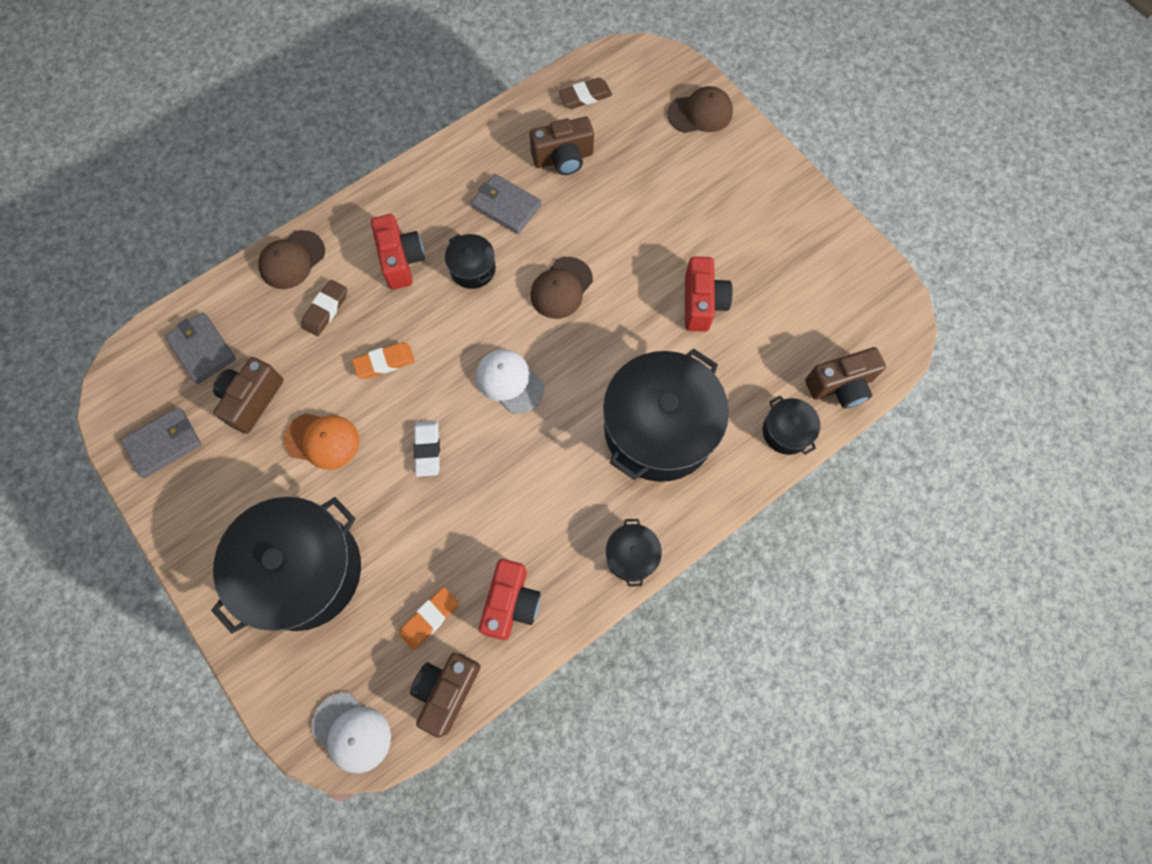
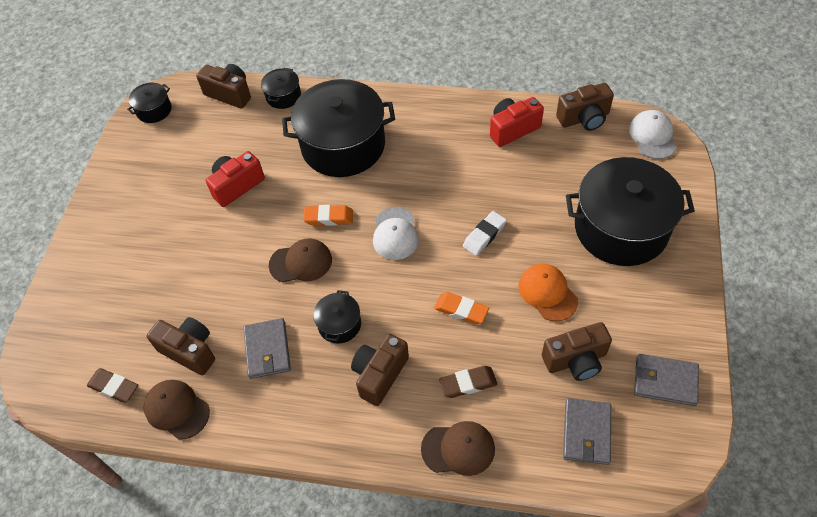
camera: 130 degrees left, 15 degrees down
(401, 260) = (380, 374): red camera -> brown camera
(429, 618) = (564, 153): orange eraser -> orange eraser (329, 217)
(631, 555) = (427, 104): black pot -> black pot (154, 110)
(700, 113) = (69, 300): brown cap -> brown cap (176, 409)

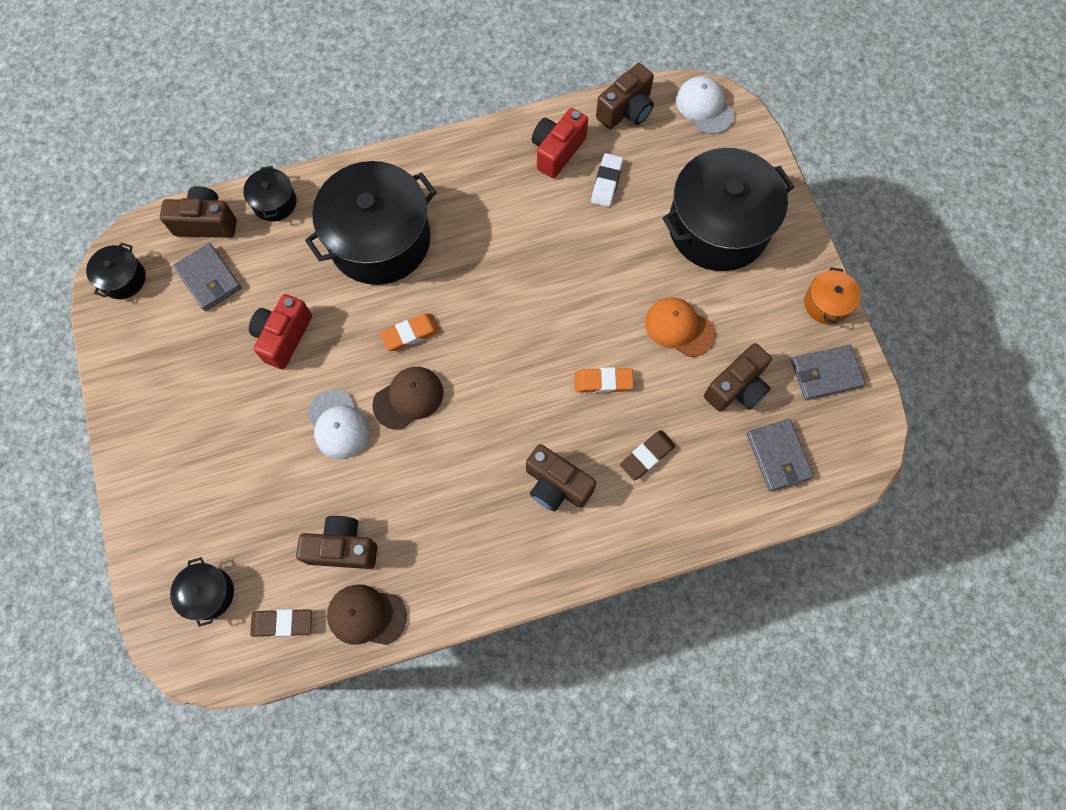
camera: 30 degrees left, 15 degrees up
(267, 350) = (426, 510): grey wallet -> grey wallet (209, 279)
(339, 324) = (487, 450): black pot -> black pot (208, 593)
(380, 374) = (556, 485): brown camera -> brown camera turned 60 degrees counterclockwise
(395, 234) = (493, 324): white cap -> white cap (338, 424)
(458, 449) = (669, 525): brown cap -> none
(484, 235) = (587, 289): white eraser -> white eraser (606, 182)
(692, 323) = (826, 303): none -> orange pot

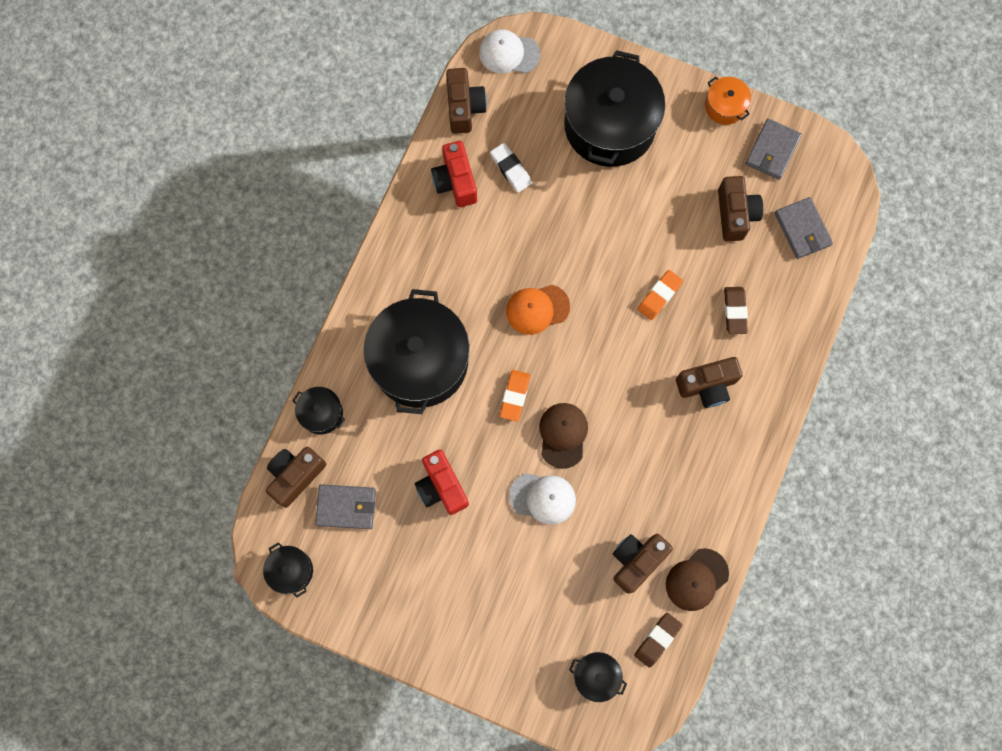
camera: 50 degrees left, 5 degrees up
(679, 328) = (662, 214): orange cap -> orange cap (537, 309)
(778, 456) = (802, 229): grey wallet -> grey wallet turned 45 degrees clockwise

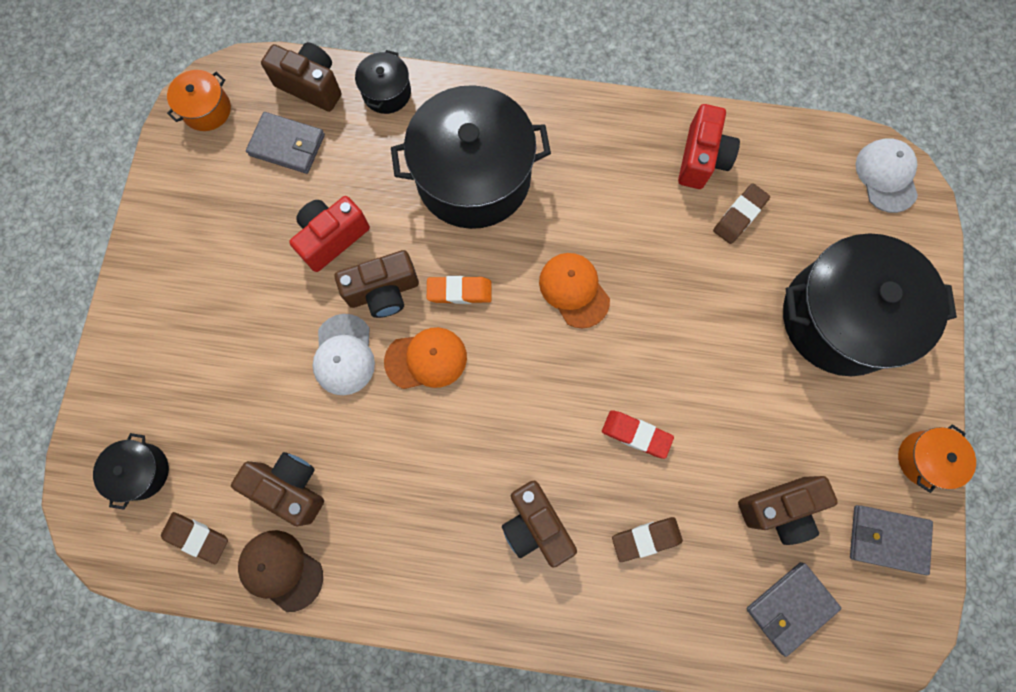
camera: 75 degrees right, 0 degrees up
(291, 570) = (206, 109): black pot -> orange pot
(346, 507) = (287, 145): grey wallet -> grey wallet turned 60 degrees counterclockwise
(455, 181) = (701, 159): red camera -> red camera turned 135 degrees clockwise
(464, 108) = (797, 144): brown camera -> brown camera (383, 291)
(510, 169) = (739, 216): white eraser -> brown eraser
(563, 435) = (426, 359): brown cap -> orange cap
(659, 296) = (636, 434): orange eraser -> red eraser

